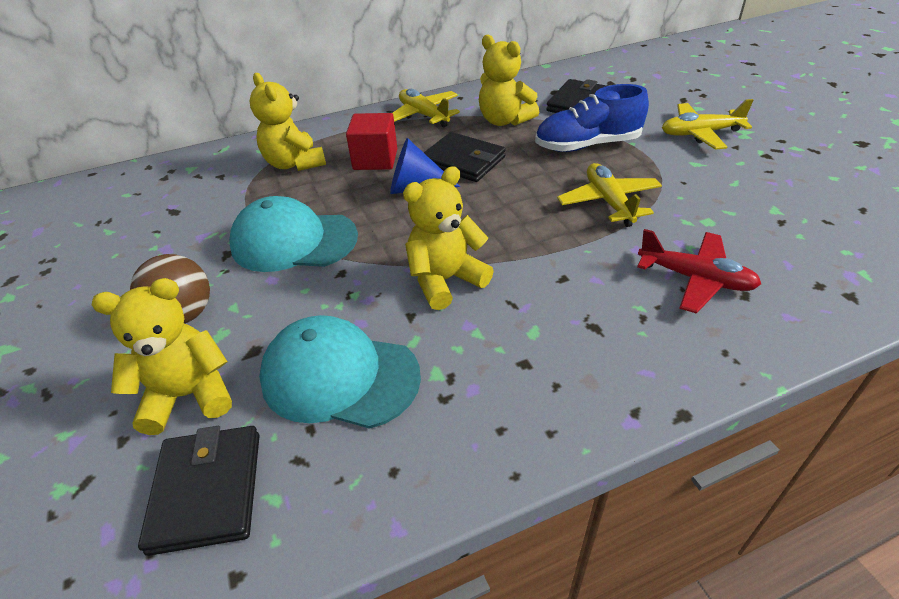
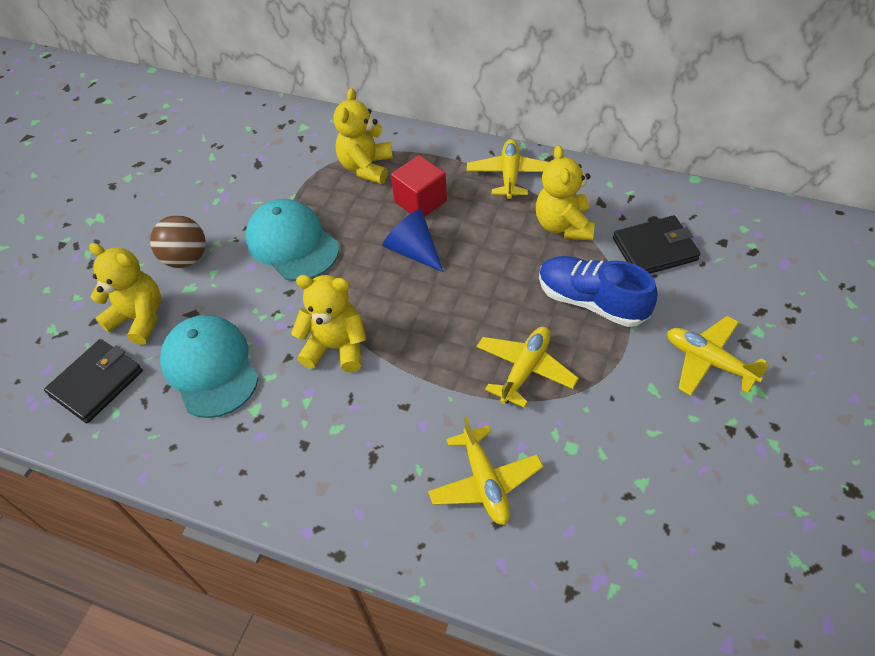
camera: 45 degrees right, 10 degrees up
(463, 161) = (477, 248): black wallet -> none
(695, 279) = (485, 482): red plane -> yellow plane

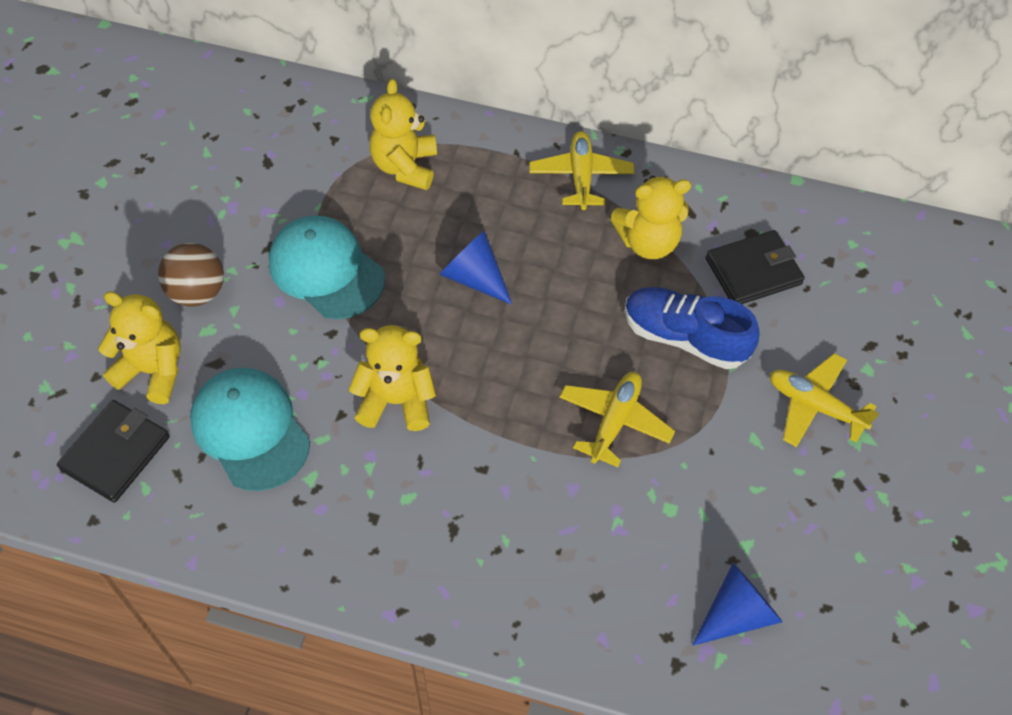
camera: 10 degrees left, 5 degrees up
(420, 201) = (476, 212): red cube -> none
(485, 482) = (579, 552): yellow plane -> none
(563, 225) = (648, 242): yellow teddy bear -> yellow teddy bear turned 90 degrees counterclockwise
(630, 546) = (736, 613): none -> blue cone

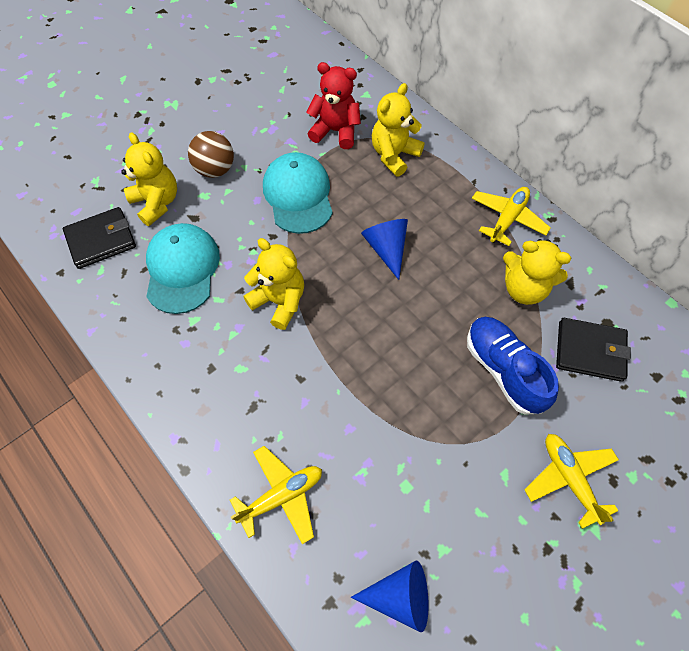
camera: 35 degrees right, 5 degrees up
(314, 172) = (335, 131): none -> red teddy bear
(614, 421) = (411, 400): yellow plane -> yellow plane (281, 496)

